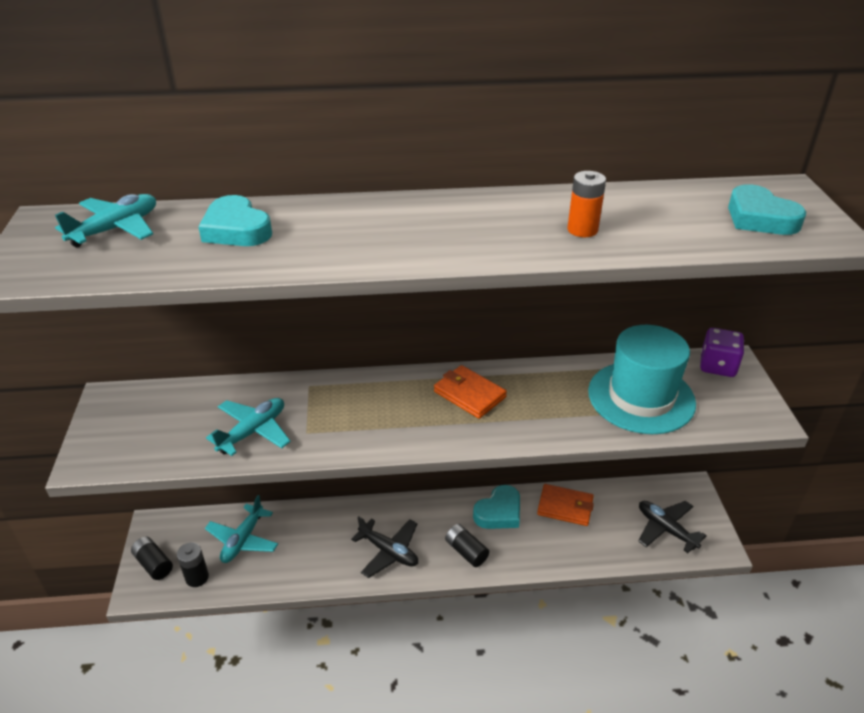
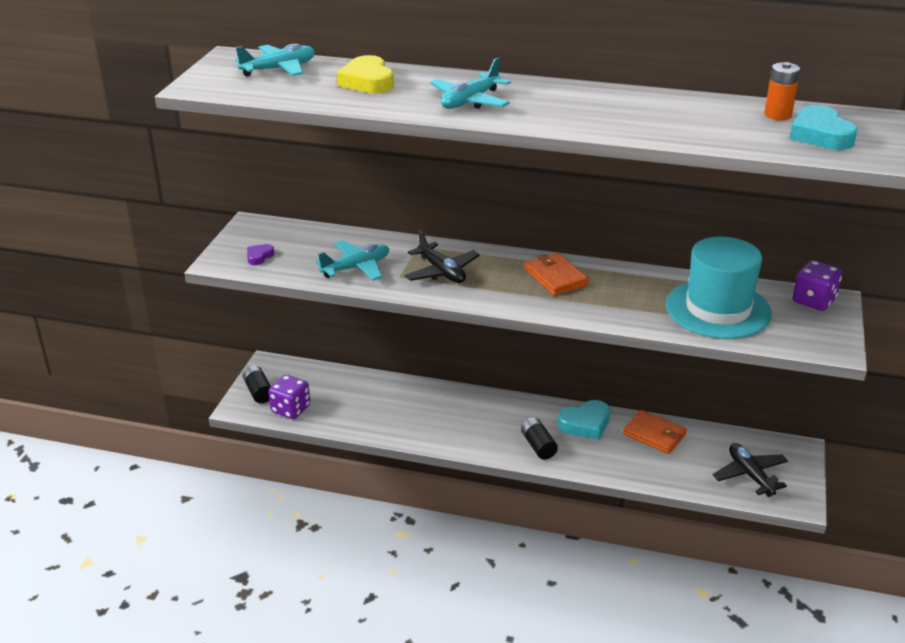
camera: 20 degrees right, 5 degrees down
(133, 442) = (259, 256): none -> purple heart
(197, 577) = (291, 409): black battery -> purple dice
(236, 229) = (367, 81): turquoise heart -> yellow heart
(243, 540) = (339, 392): turquoise plane -> turquoise plane (470, 101)
(389, 552) = (465, 430): black plane -> black plane (441, 272)
(582, 230) = (649, 120): orange battery -> orange battery (777, 115)

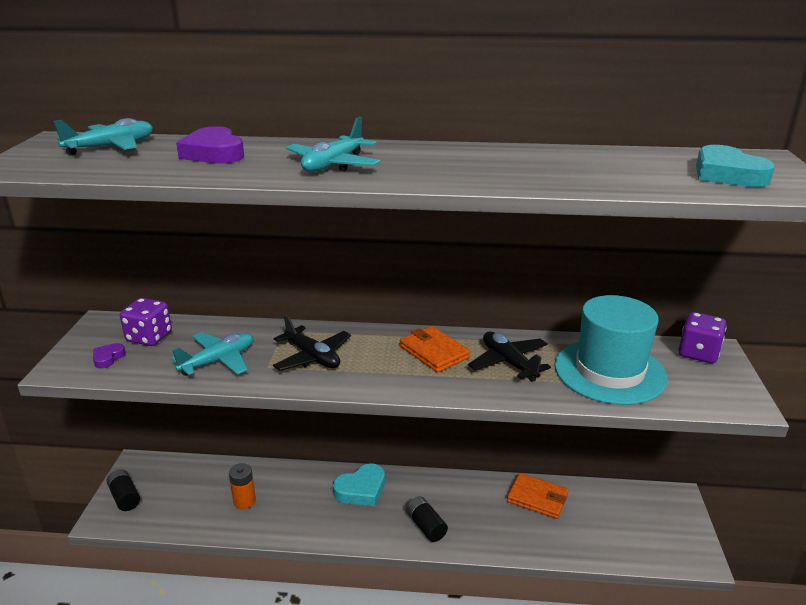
camera: 10 degrees left, 5 degrees down
(291, 409) = (160, 514): purple dice -> purple dice (149, 337)
(367, 81) = (214, 153): yellow heart -> purple heart
(585, 424) = (468, 494): turquoise heart -> turquoise heart (361, 489)
(750, 475) = (642, 533): black plane -> black plane (509, 363)
(777, 115) = (669, 159): orange battery -> orange battery (244, 501)

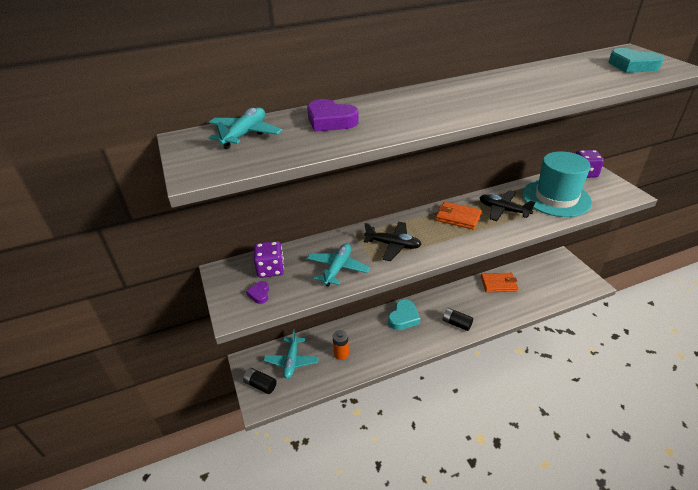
camera: 25 degrees left, 10 degrees up
(333, 165) = (425, 110): turquoise plane -> turquoise plane (291, 361)

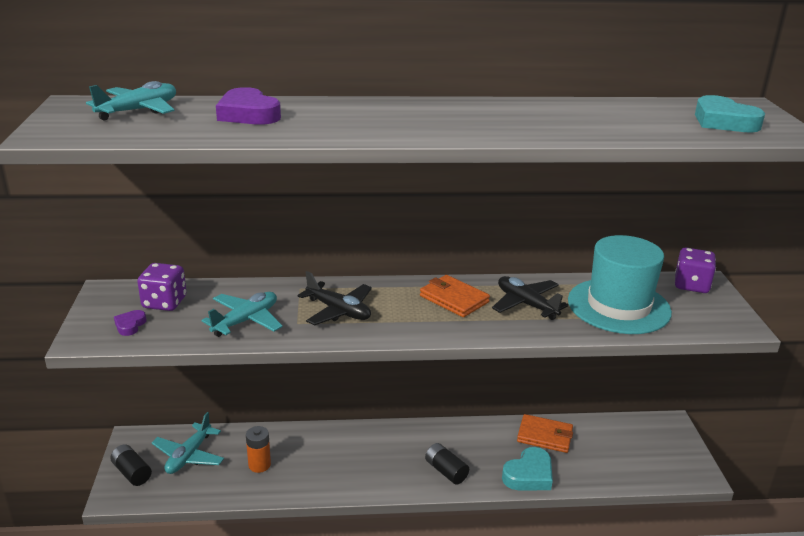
camera: 15 degrees right, 10 degrees down
(403, 318) = (374, 443): turquoise heart -> turquoise heart (529, 475)

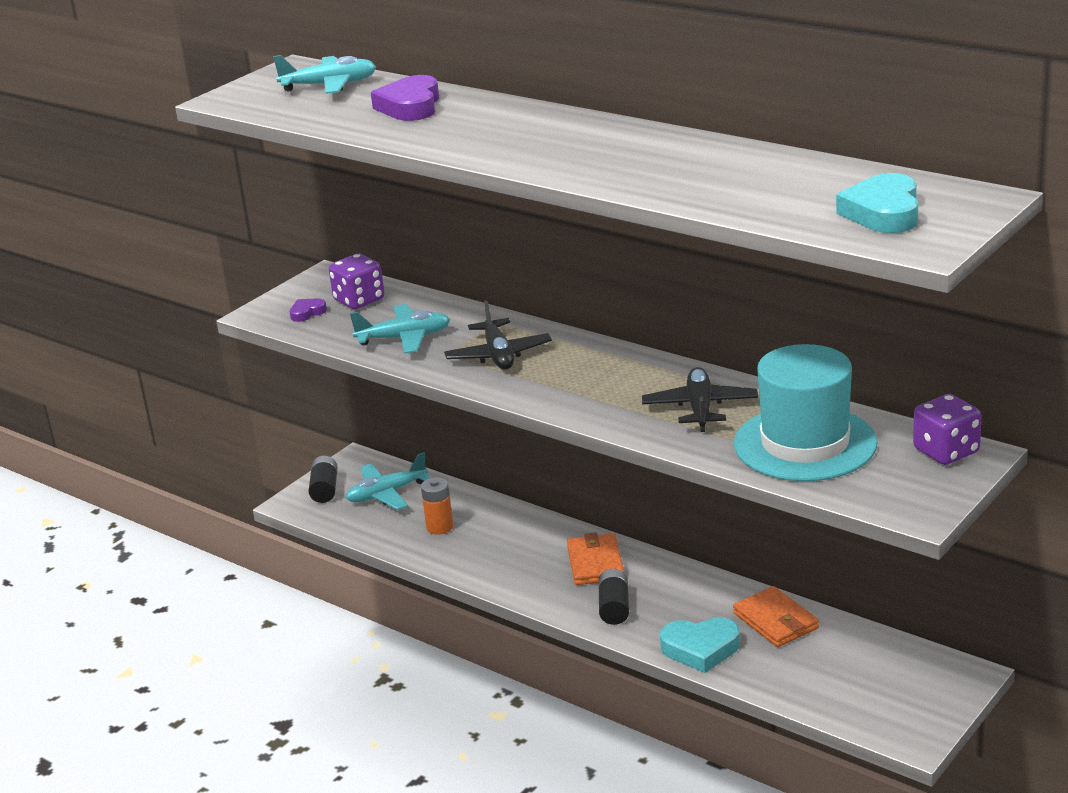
camera: 45 degrees right, 0 degrees up
(454, 299) = (630, 379): orange wallet -> orange wallet (595, 563)

